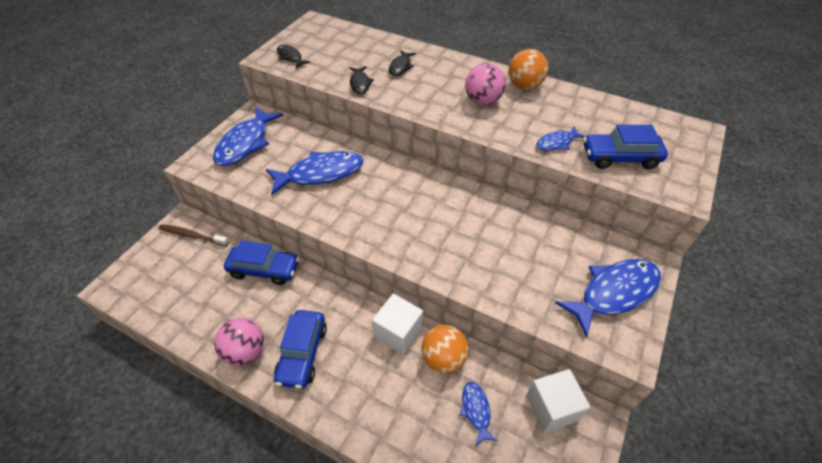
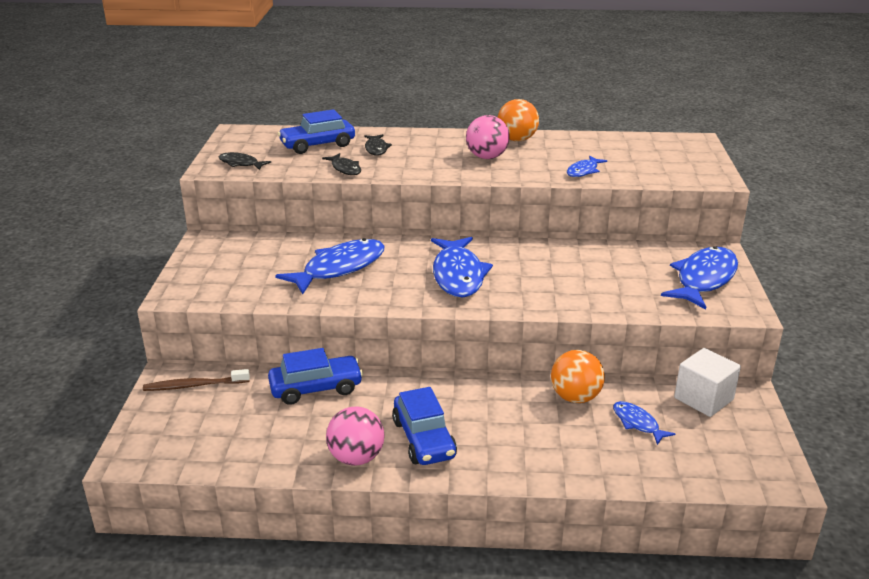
camera: 25 degrees left, 20 degrees down
(246, 143) = (223, 265): blue fish -> blue fish (458, 275)
(398, 332) = (513, 392): white cube -> none
(620, 158) = (646, 169): blue car -> blue car (317, 145)

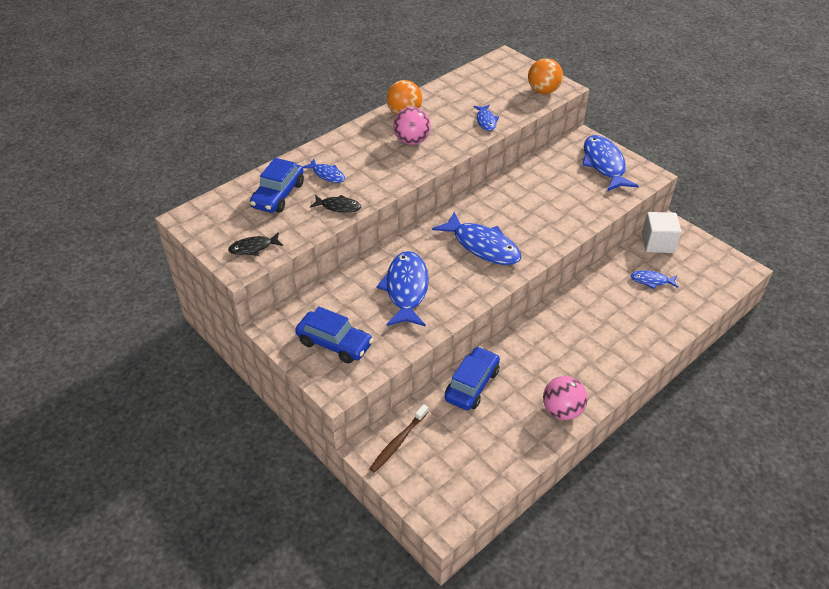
camera: 45 degrees left, 15 degrees up
(376, 149) = (327, 175): black fish -> blue fish
(424, 439) = (576, 371): blue car -> blue car (334, 343)
(575, 397) = (605, 286): orange ball -> orange ball (543, 91)

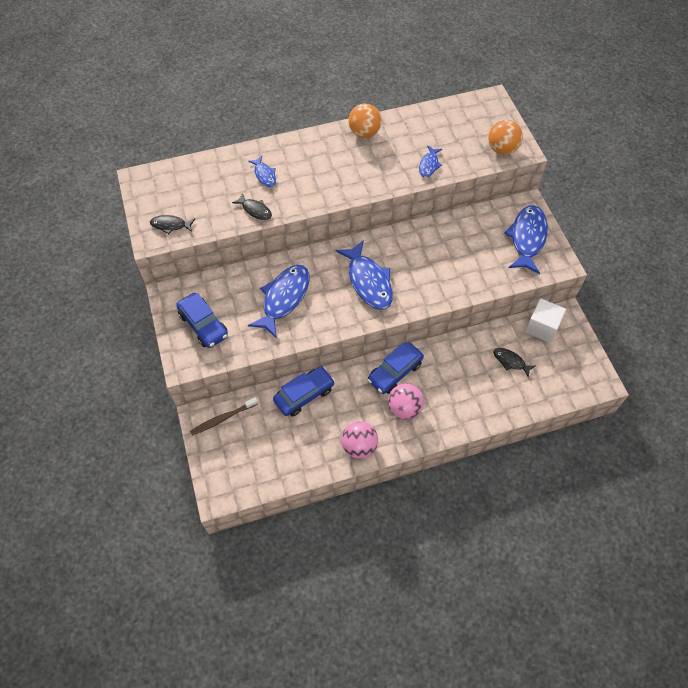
camera: 25 degrees right, 15 degrees up
(278, 195) = (216, 182): blue car -> blue car (395, 372)
(412, 141) = (353, 164): pink ball -> pink ball (404, 408)
(651, 281) = (510, 361): blue fish -> black fish

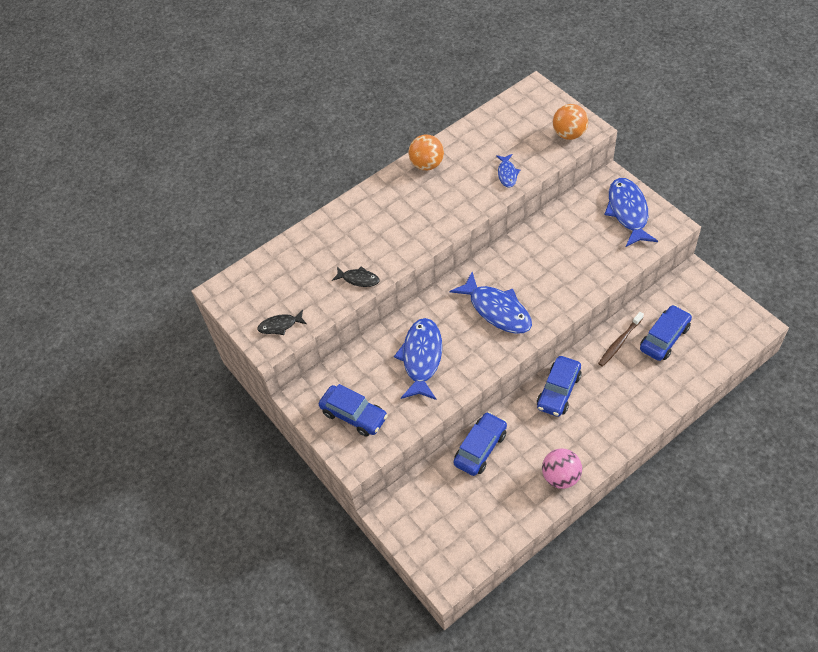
camera: 15 degrees left, 5 degrees down
(223, 418) = (410, 504): brown toothbrush -> brown toothbrush (619, 342)
(264, 175) = (349, 241): blue fish -> none
(404, 408) = (586, 423): pink ball -> none
(510, 361) = (664, 338): black fish -> blue car
(541, 327) = (677, 294): white cube -> none

